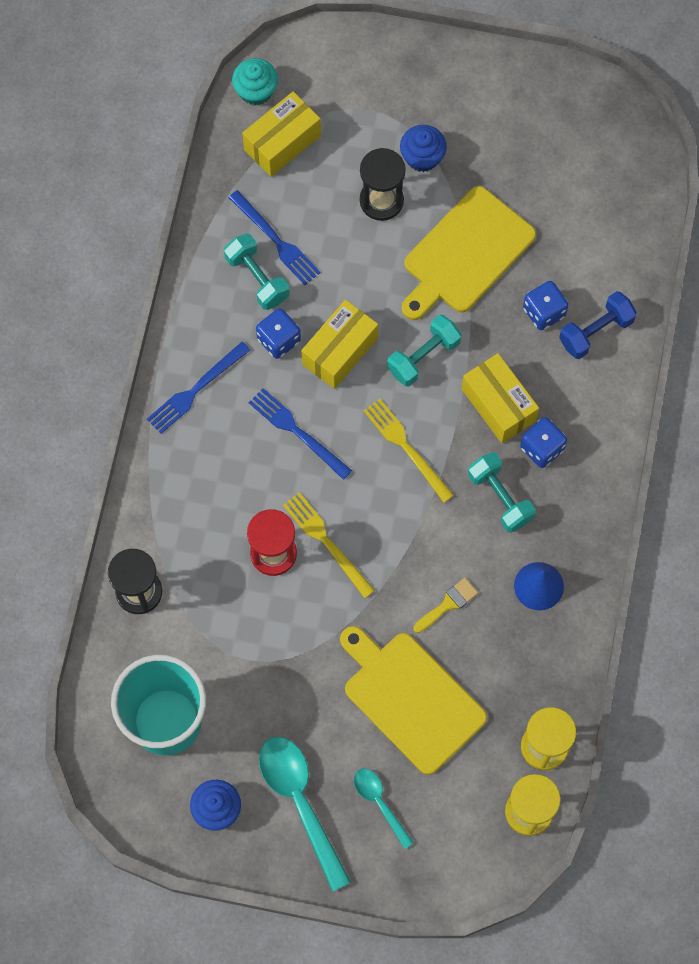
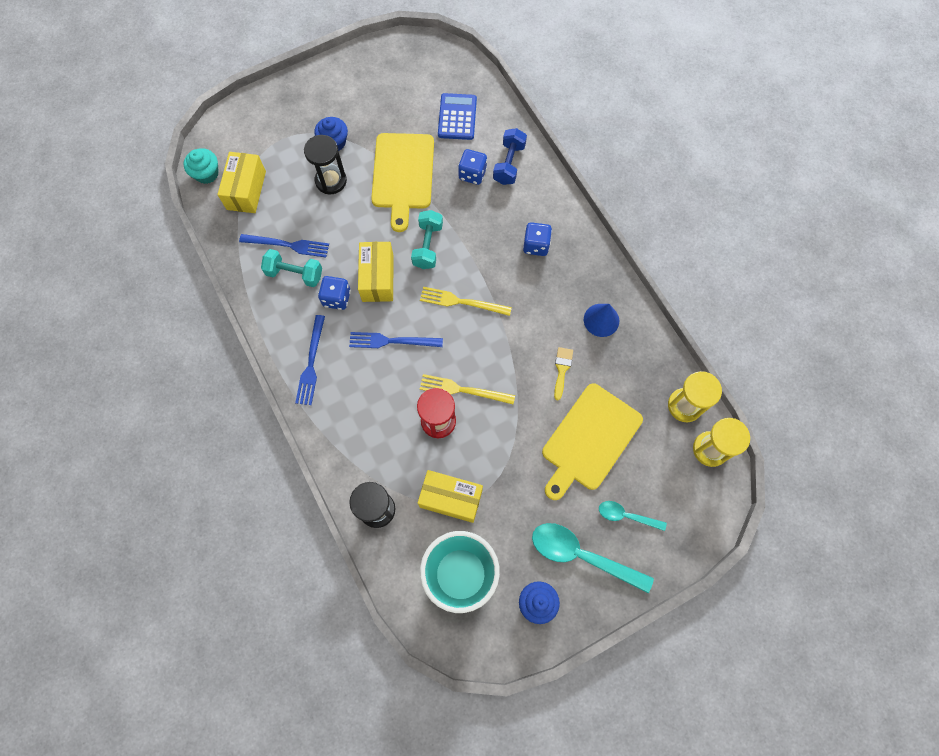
camera: 40 degrees left, 0 degrees up
(410, 698) = (589, 440): yellow cutting board -> yellow cutting board turned 60 degrees counterclockwise
(498, 405) = (492, 240): yellow box -> yellow box (451, 498)
(500, 497) = (537, 289): turquoise dumbbell -> none
(586, 231) = (457, 117): none -> blue calculator

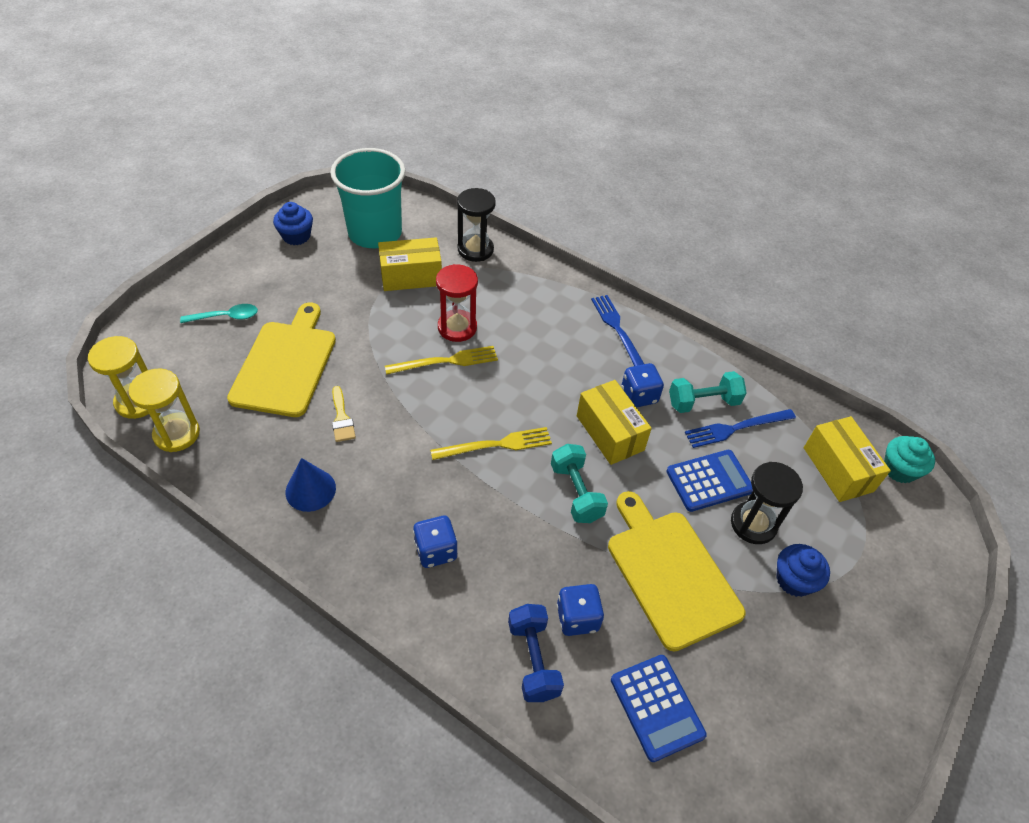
camera: 150 degrees right, 20 degrees down
(336, 218) = (709, 481): none -> blue calculator
(392, 341) = (550, 378): blue fork -> none
(582, 555) = (264, 276): turquoise spoon -> none

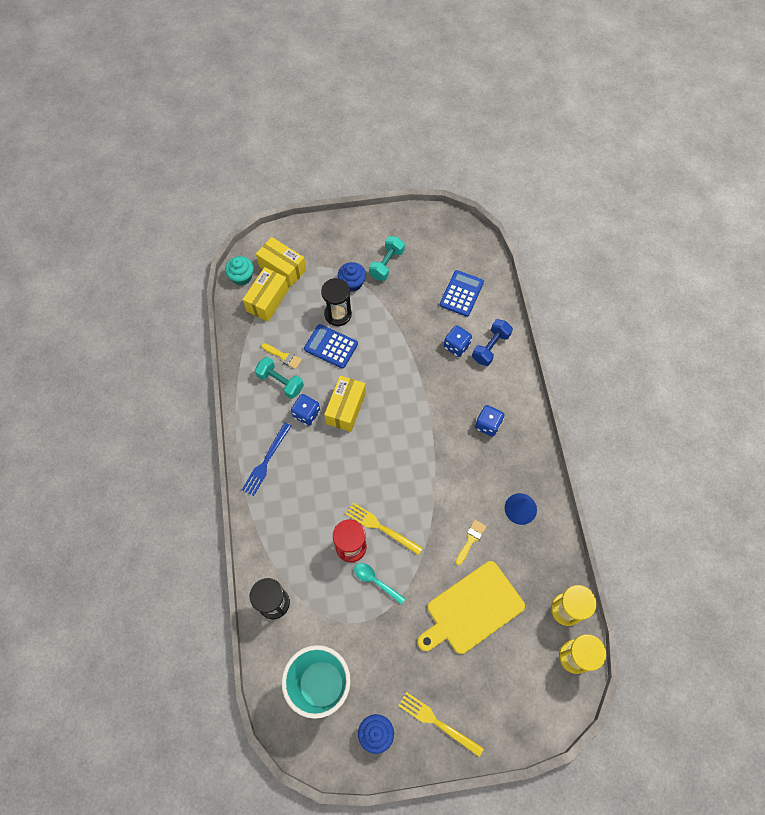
camera: 130 degrees left, 15 degrees up
(225, 317) = (479, 687): turquoise spoon -> turquoise spoon (375, 581)
(411, 276) = (337, 616): yellow box -> yellow box (282, 268)
(496, 445) = (407, 452): yellow fork -> yellow fork (437, 722)
(576, 492) = (397, 395): turquoise dumbbell -> turquoise dumbbell (386, 264)
(670, 573) = (398, 328): yellow cutting board -> none
(736, 428) = (284, 356): blue fork -> yellow brush

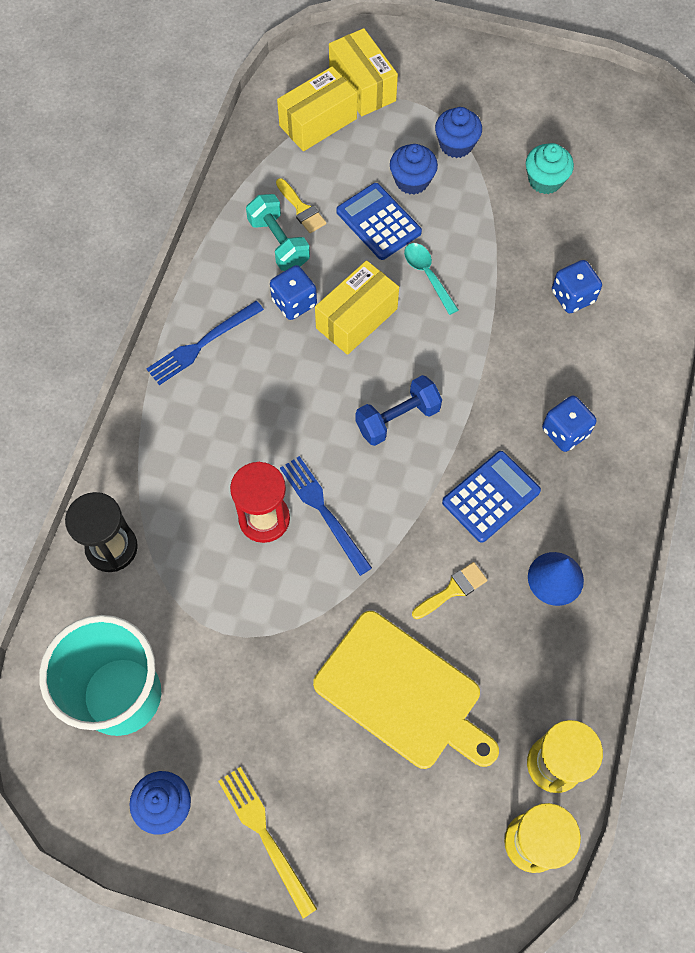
camera: 25 degrees right, 0 degrees up
(242, 277) = (297, 76): turquoise cupcake -> turquoise cupcake (545, 180)
(338, 314) = (412, 181): black hourglass -> blue cupcake
(375, 581) = (276, 585): turquoise spoon -> turquoise spoon (427, 275)
(381, 527) = (323, 511): yellow fork -> blue fork
(386, 264) = (522, 137): turquoise dumbbell -> none
(461, 293) = (619, 223): blue calculator -> blue calculator (491, 497)
(472, 609) = (402, 693): yellow cutting board -> yellow cutting board turned 135 degrees counterclockwise
(490, 347) = (626, 320): blue dumbbell -> blue dumbbell (397, 419)

